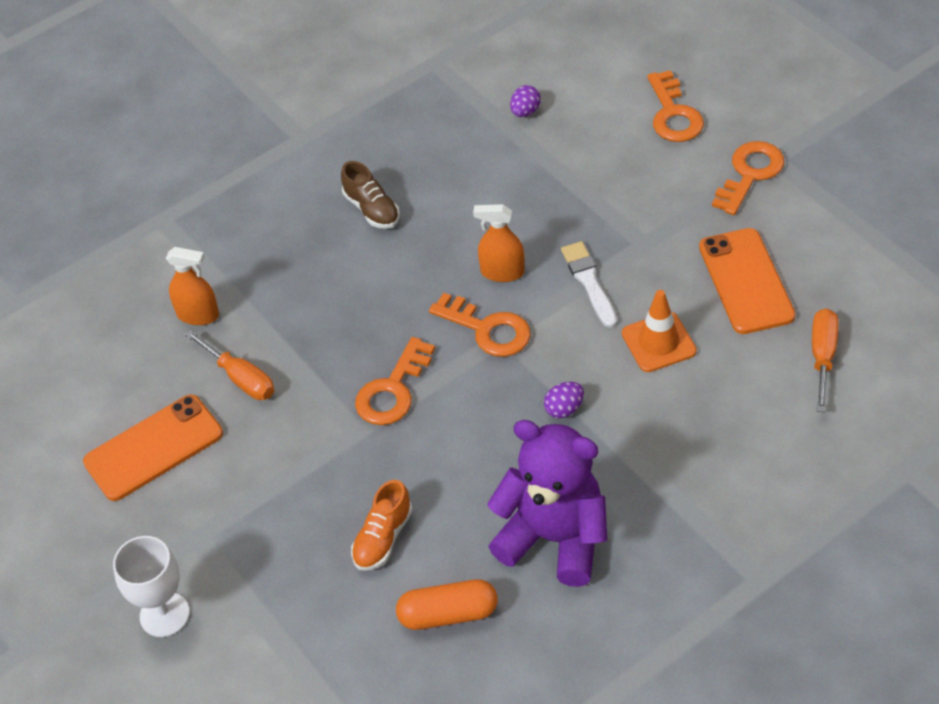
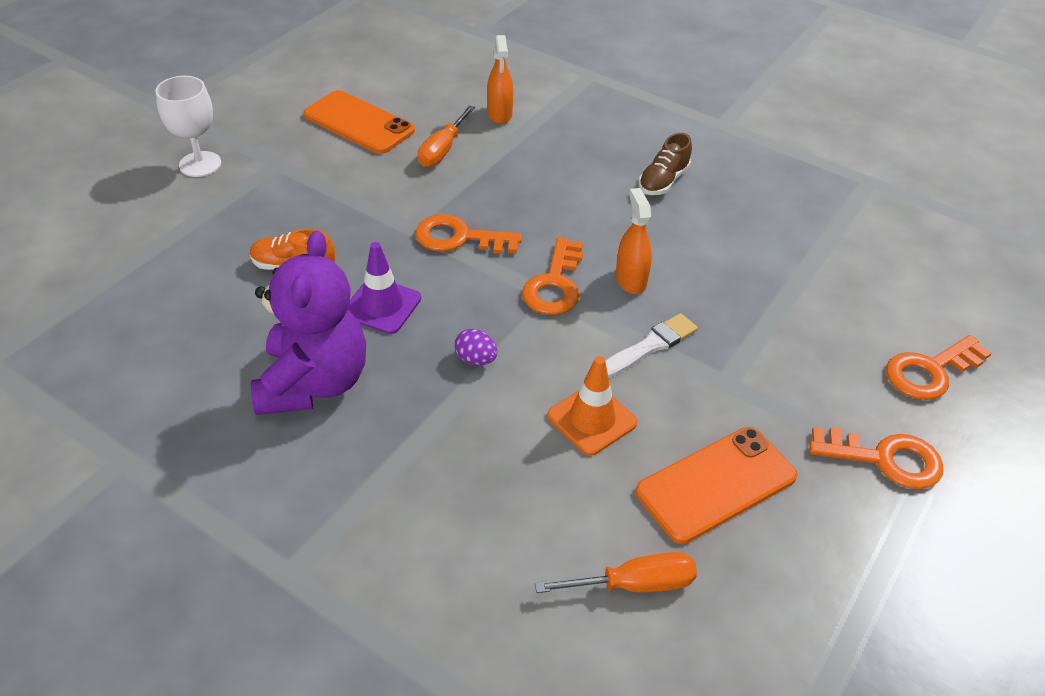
camera: 65 degrees right, 5 degrees down
(448, 614) = (216, 325): orange capsule -> none
(469, 470) = (382, 306): none -> purple traffic cone
(525, 112) = (850, 254): purple egg -> none

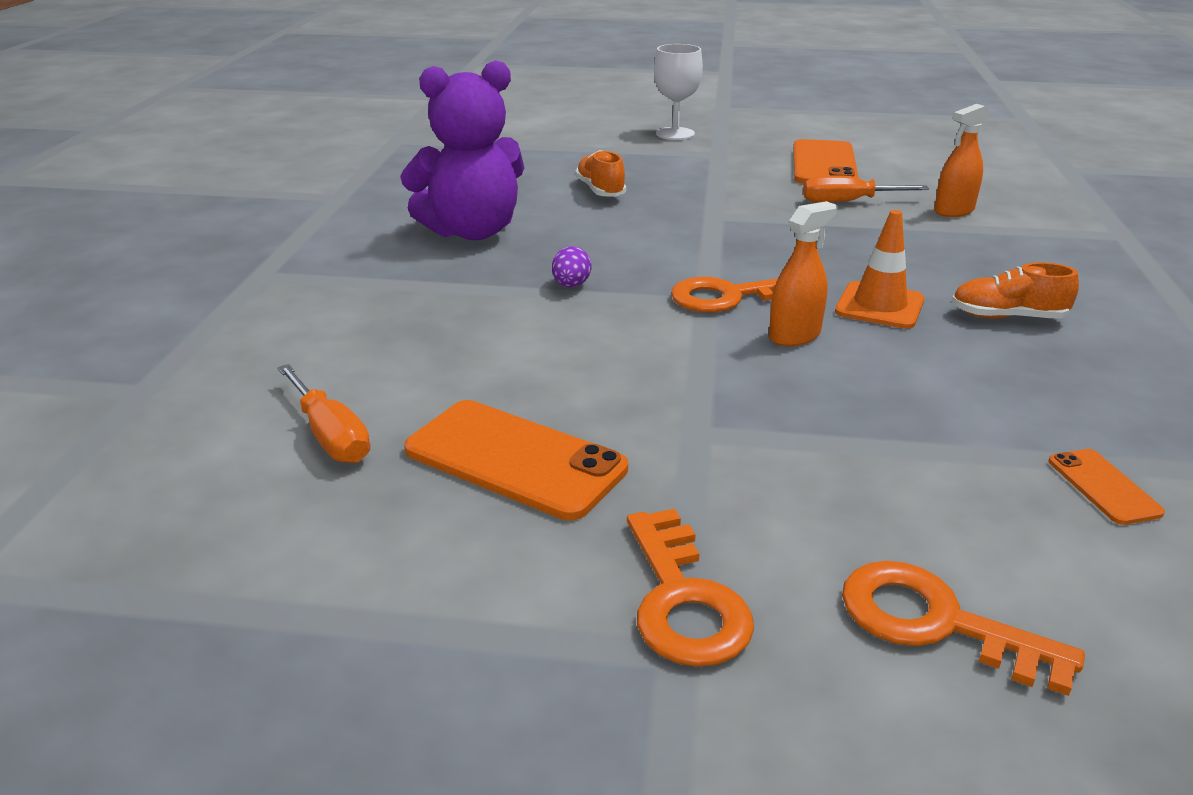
camera: 65 degrees right, 15 degrees down
(382, 306) = (594, 232): purple traffic cone -> none
(459, 238) = (731, 239): orange key -> none
(592, 419) = (547, 361): orange traffic cone -> orange traffic cone (879, 306)
(649, 346) = (697, 369): white brush -> none
(663, 181) = (1007, 317): brown shoe -> orange shoe
(847, 253) = (1103, 487): none -> orange phone

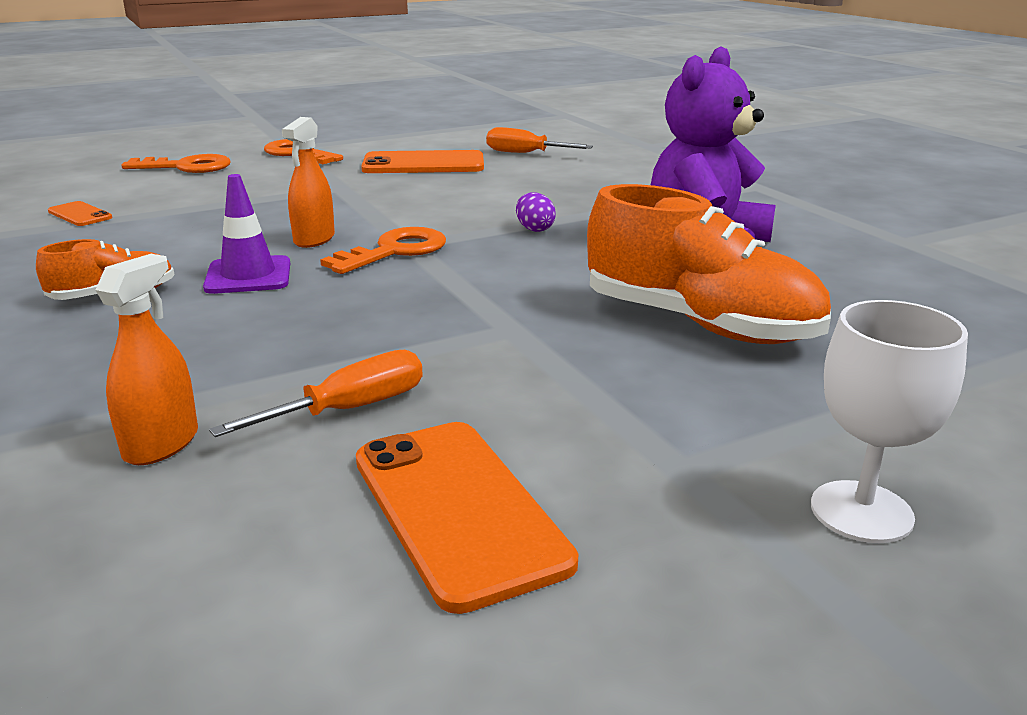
camera: 145 degrees right, 5 degrees down
(600, 191) = (699, 324): orange shoe -> orange shoe, size x1.96
(879, 306) = (248, 276): orange traffic cone -> purple traffic cone

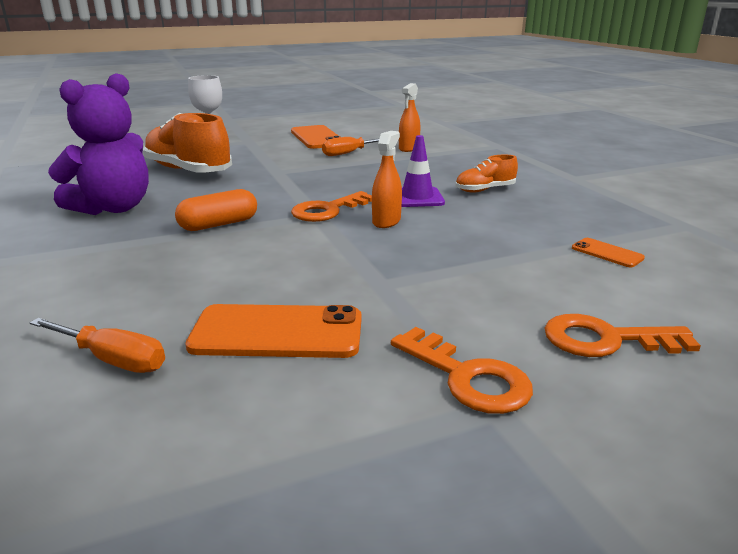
camera: 175 degrees left, 0 degrees up
(534, 229) = (219, 224): purple egg -> orange capsule

